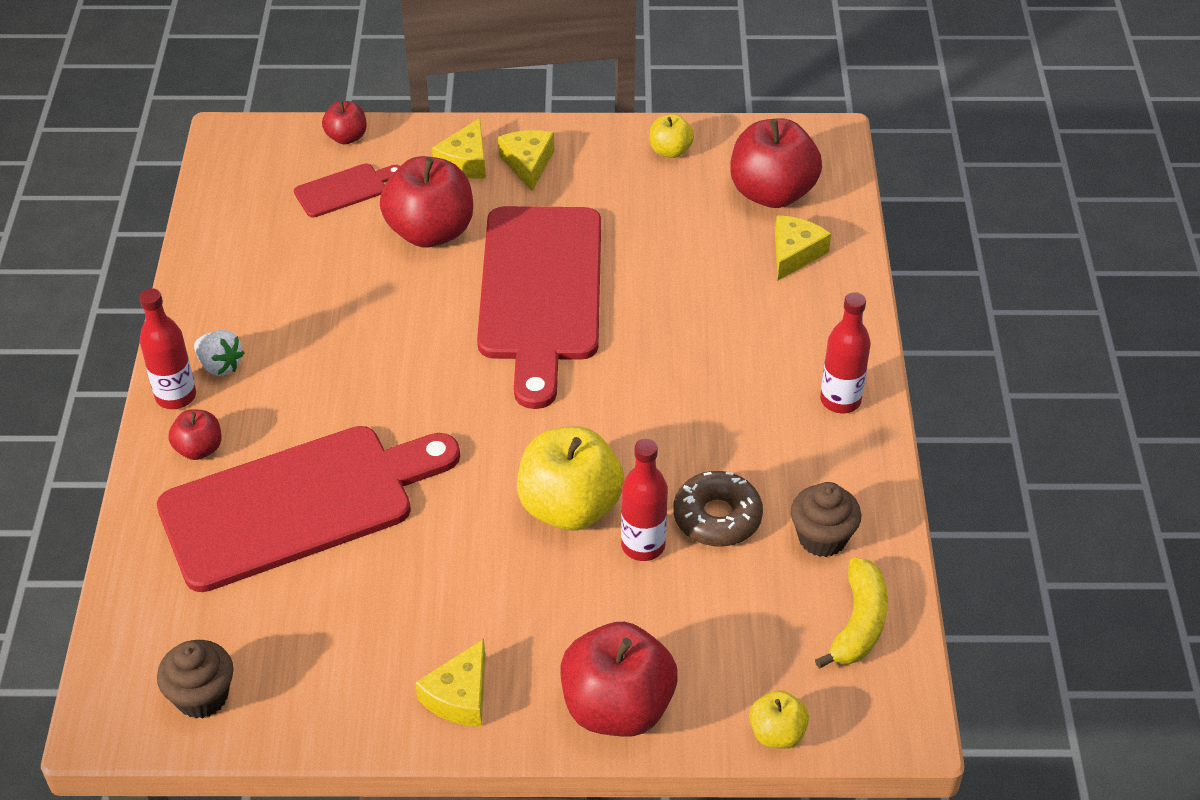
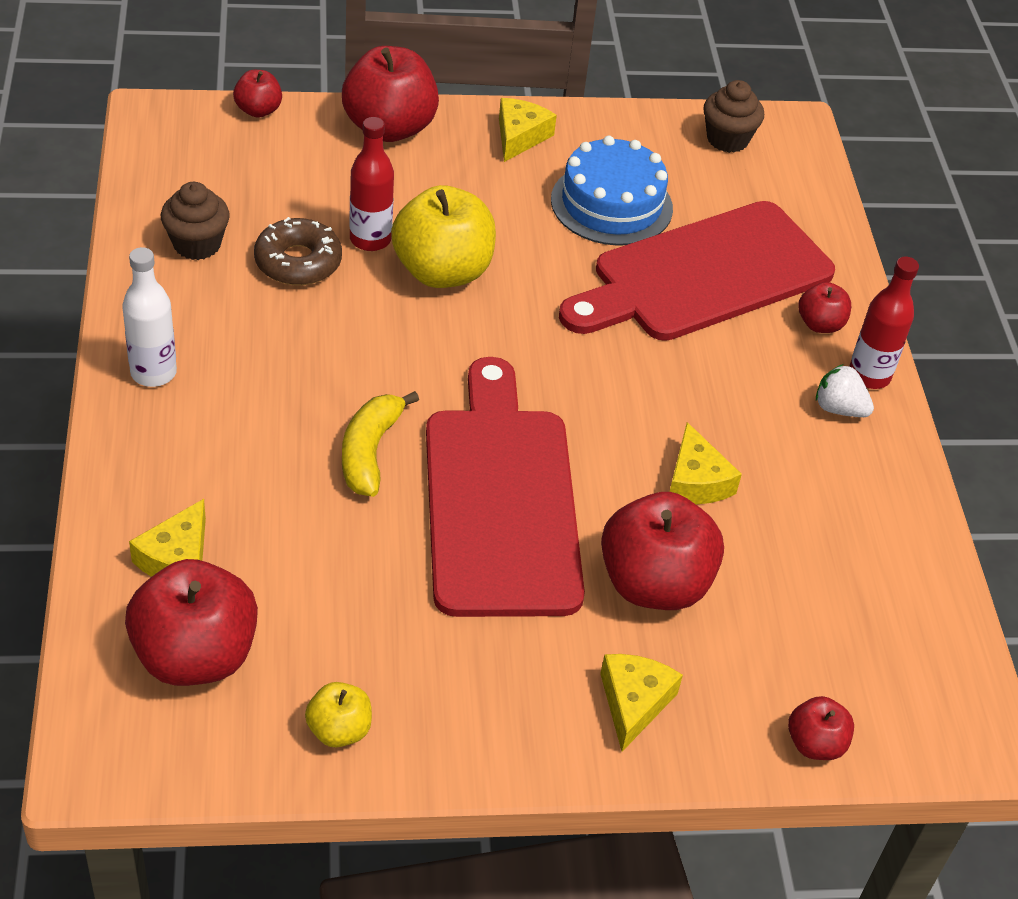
camera: 170 degrees right, 0 degrees up
(345, 189) = (785, 649): red cutting board -> none
(372, 595) = (611, 204): none -> blue cake
(528, 164) = (545, 700): yellow cheese -> yellow cheese (696, 481)
(777, 733) = (258, 110): yellow apple -> red apple
(840, 400) = (153, 373): red bottle -> white bottle
(858, 623) = (175, 180): yellow banana -> yellow banana (370, 452)

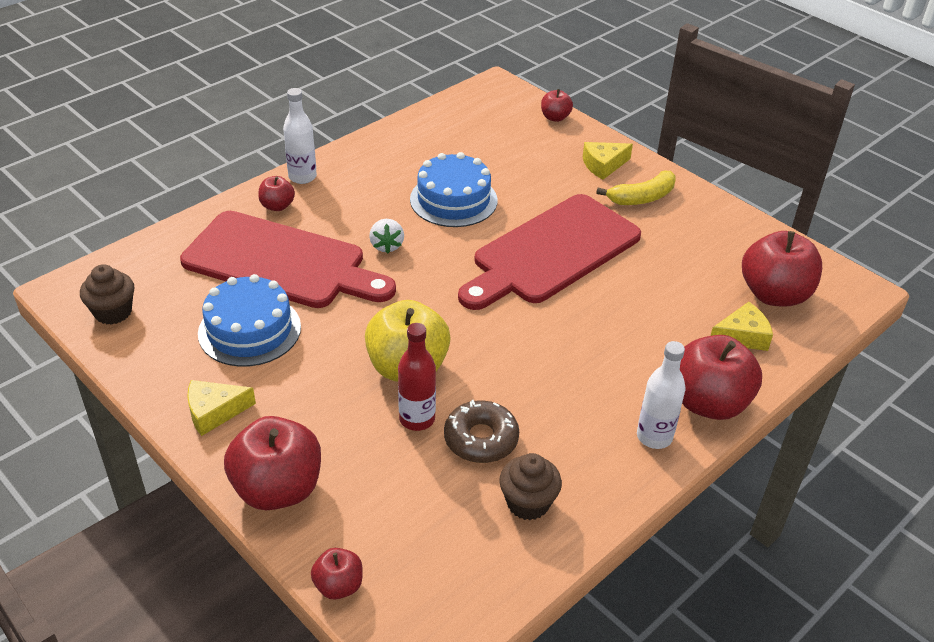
camera: 125 degrees left, 5 degrees down
(339, 730) = (737, 232): yellow apple -> none
(370, 452) = (585, 312): yellow banana -> yellow banana (642, 198)
(654, 584) = (534, 186): red apple -> red apple (709, 403)
(696, 481) = (453, 200): yellow cheese -> blue cake
(839, 409) = (341, 177): white strawberry -> white strawberry (386, 246)
(869, 376) = (302, 177): red bottle -> white bottle

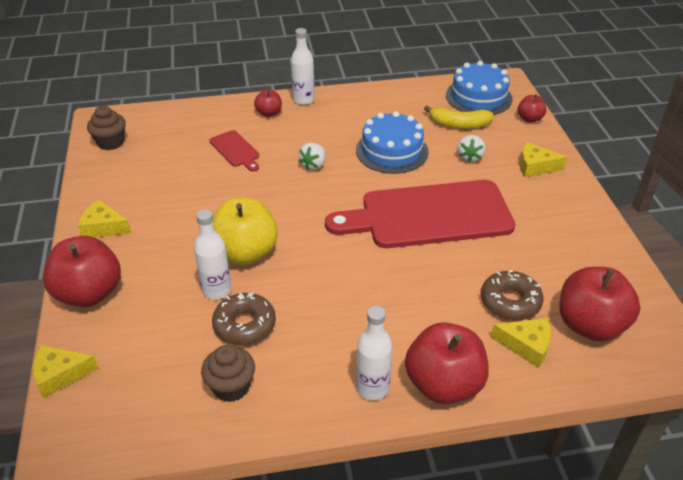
camera: 35 degrees right, 0 degrees up
(249, 330) = (174, 185): blue cake -> blue cake (478, 97)
(282, 262) = (235, 150): red cutting board -> red cutting board, size x0.43
(338, 586) = (60, 375): red apple -> yellow cheese
(417, 419) = (217, 290): red bottle -> white bottle
(535, 178) = (470, 157): none -> white strawberry
(642, 198) = (544, 202): yellow banana -> yellow banana (459, 124)
(695, 303) = (510, 302): none -> brown donut

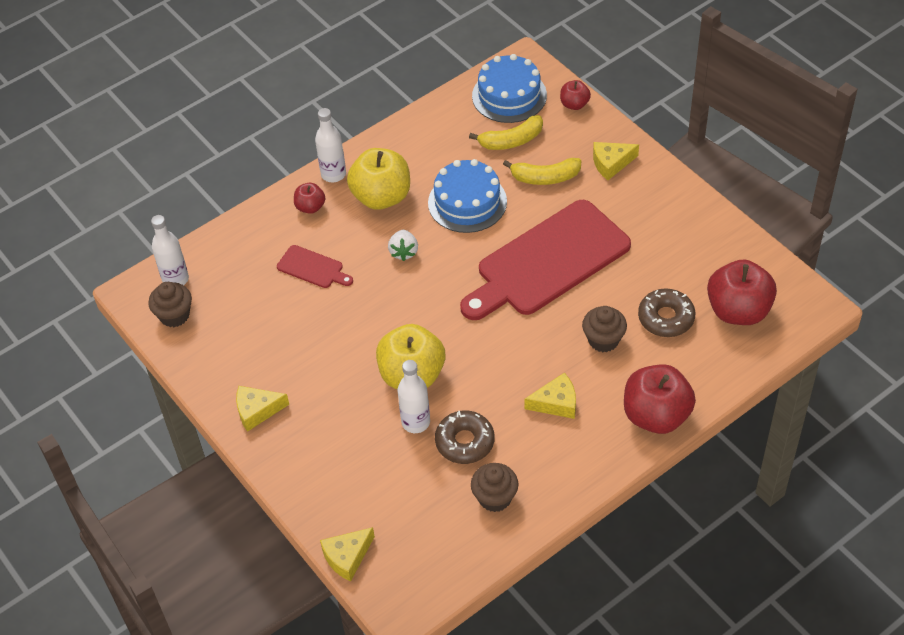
camera: 25 degrees left, 10 degrees up
(89, 293) = (305, 478): red apple -> none
(327, 125) = (381, 197): none -> yellow apple
(372, 388) = (604, 445): white bottle -> white bottle (175, 279)
(436, 295) = (603, 340): none -> brown cupcake
(470, 157) = (545, 177): white strawberry -> yellow banana
(526, 345) = (699, 352): yellow cheese -> yellow cheese (556, 403)

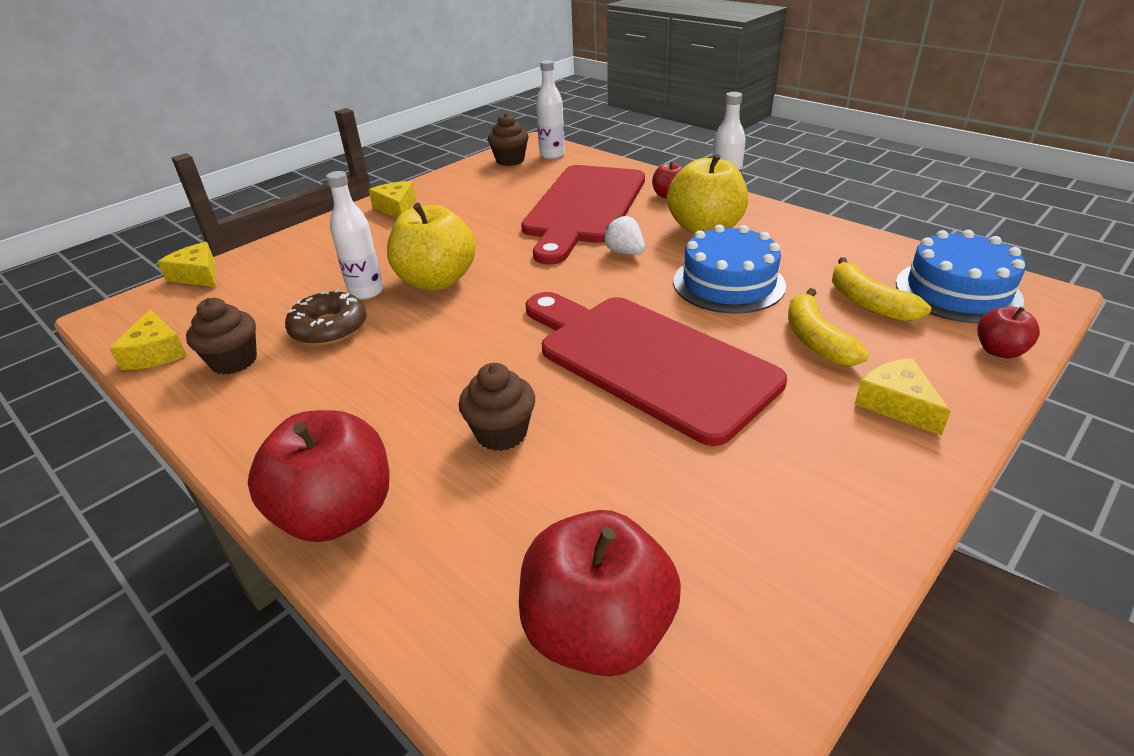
camera: 80 degrees right, 15 degrees down
(313, 268) = (584, 208): red cutting board -> red cutting board, size x2.35
(403, 252) = (625, 252): white strawberry -> white strawberry turned 60 degrees clockwise
(556, 403) = (380, 397): yellow cheese -> yellow cheese (156, 352)
(666, 318) = (559, 508): brown donut -> none

